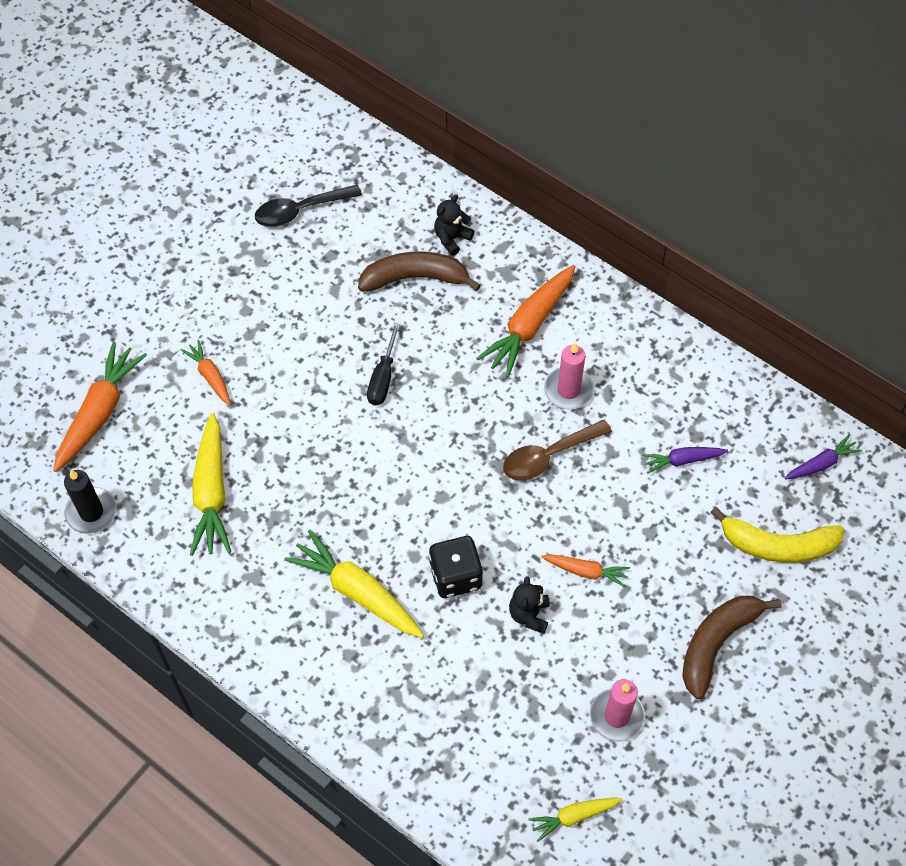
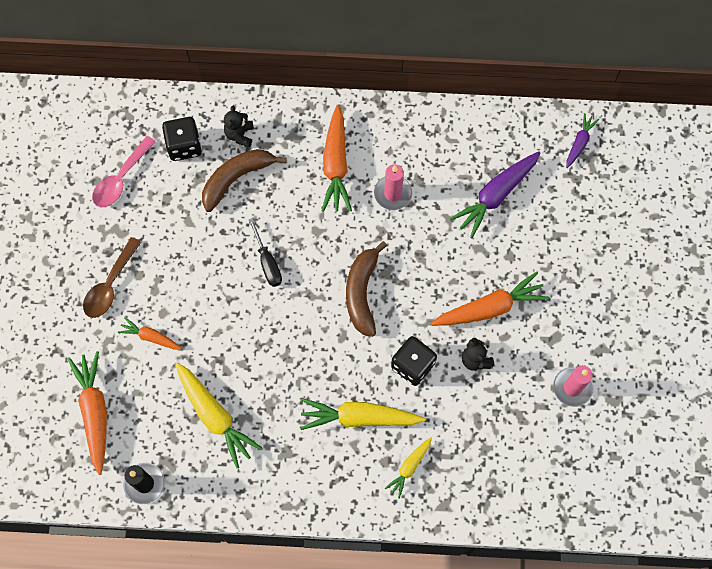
camera: 35 degrees left, 10 degrees up
(300, 210) = (121, 179): black spoon -> pink spoon
(387, 216) = (184, 146): none -> black dice
(548, 456) = (412, 247): brown spoon -> brown spoon (110, 285)
(574, 816) = (592, 467): yellow carrot -> yellow carrot (409, 467)
(585, 571) = (489, 308): orange carrot -> orange carrot, size x1.81
(683, 460) = (496, 195): purple carrot -> purple carrot, size x1.81
(717, 643) = (598, 301): brown banana -> brown banana (362, 292)
(777, 545) = (590, 214): yellow banana -> none

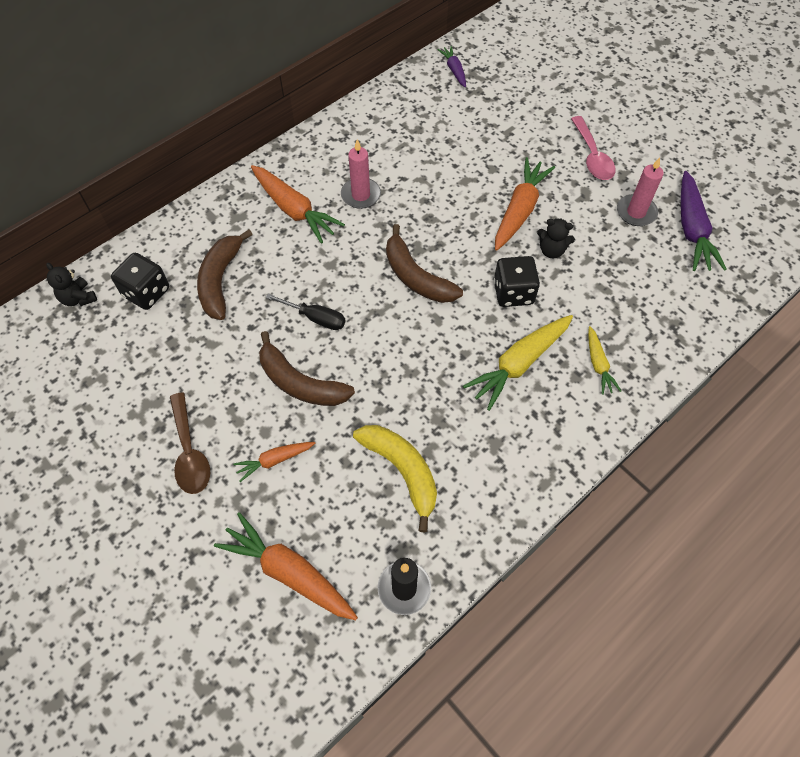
camera: 45 degrees left, 10 degrees down
(121, 179) = (111, 361): pink spoon -> pink spoon (592, 156)
(214, 300) = (300, 383): none -> brown banana
(214, 415) = (402, 471): yellow carrot -> yellow banana
(240, 135) = (189, 248): black teddy bear -> black teddy bear (78, 298)
(496, 195) = (437, 140): purple carrot -> purple carrot (691, 229)

